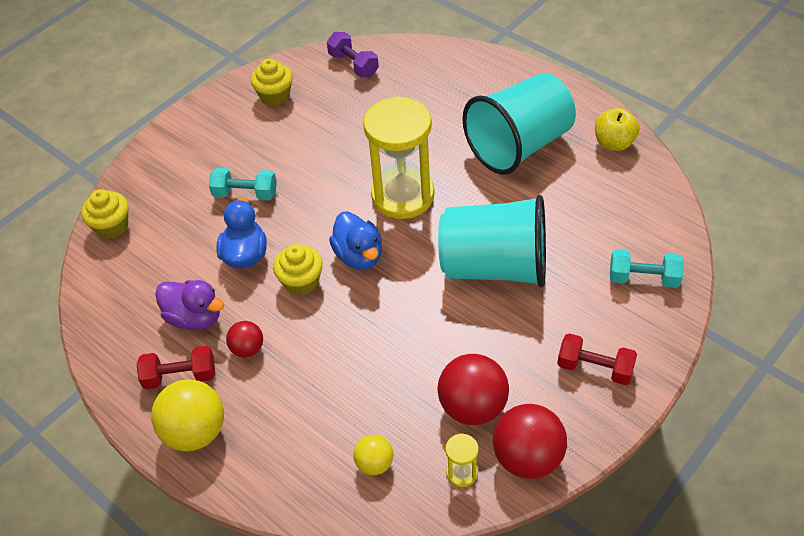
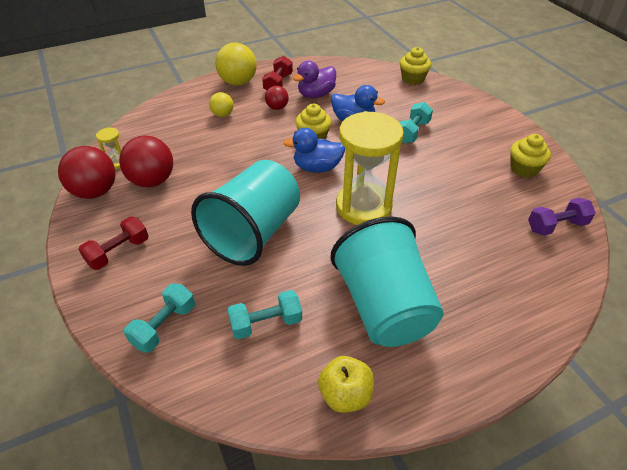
camera: 110 degrees right, 5 degrees down
(374, 464) = (158, 133): yellow ball -> yellow ball (222, 115)
(589, 211) = (266, 323): none -> turquoise dumbbell

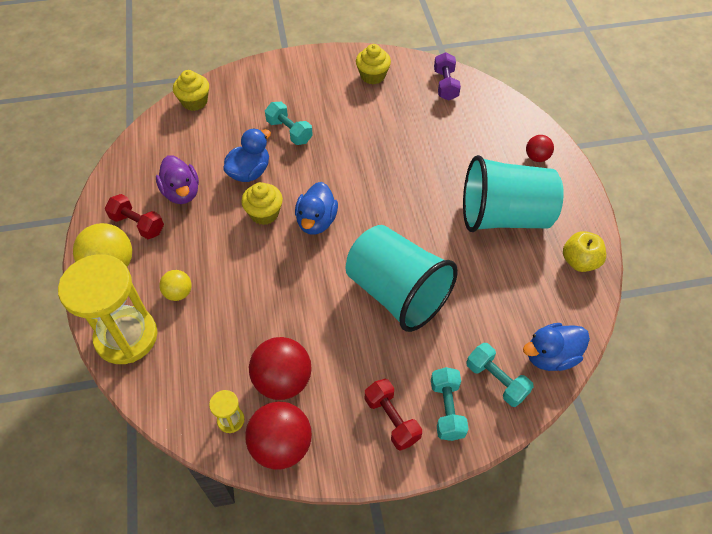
camera: 75 degrees left, 10 degrees up
(200, 375) = (550, 356): none -> blue duck
(266, 323) = (506, 300): turquoise dumbbell -> turquoise dumbbell (447, 409)
(277, 107) = (190, 235): red ball -> red ball (536, 157)
(363, 206) = (386, 199): yellow hourglass -> yellow hourglass (126, 337)

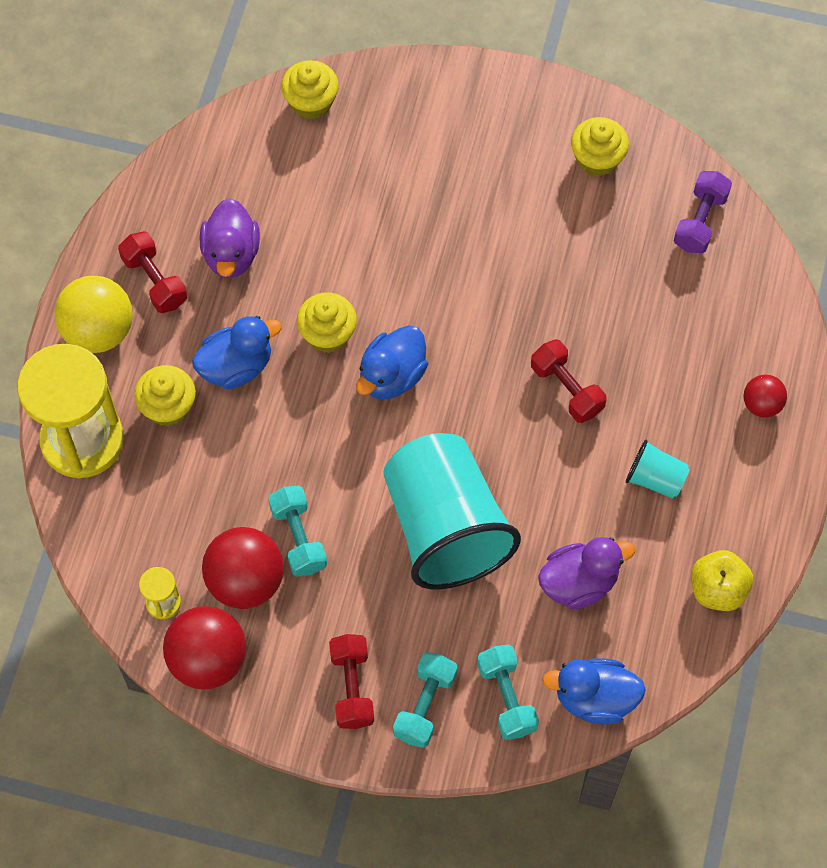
camera: 25 degrees right, 10 degrees up
(178, 293) = (168, 407): yellow ball -> yellow cupcake
(249, 172) = (337, 258): blue duck -> blue duck (236, 366)
(289, 131) = (424, 211): turquoise dumbbell -> turquoise dumbbell (298, 538)
(424, 190) = (566, 389): none -> red dumbbell
(497, 291) = (579, 583): none -> purple duck
(504, 217) = (655, 479): turquoise cup -> turquoise cup, size x0.42

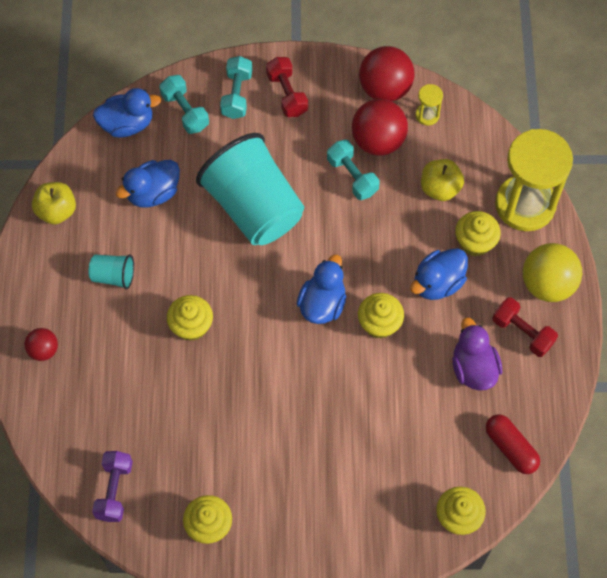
camera: 165 degrees right, 0 degrees up
(186, 491) = (440, 188): none -> yellow apple
(223, 158) = (511, 447): none -> red capsule
(566, 389) = (191, 326): red dumbbell -> yellow cupcake
(579, 583) = (153, 193): purple duck -> blue duck

